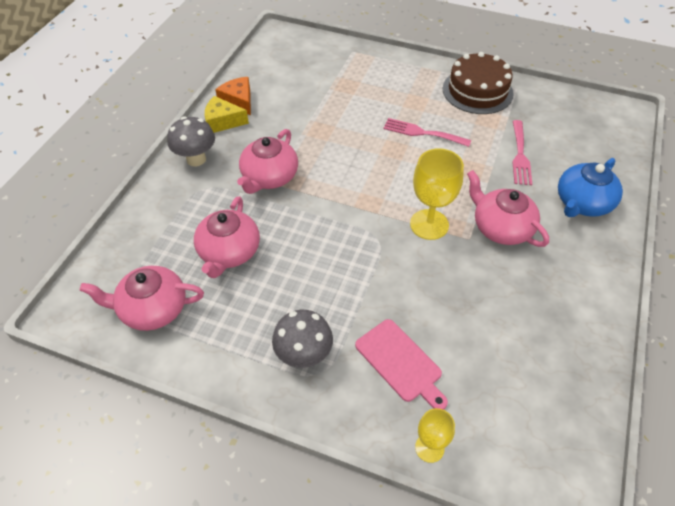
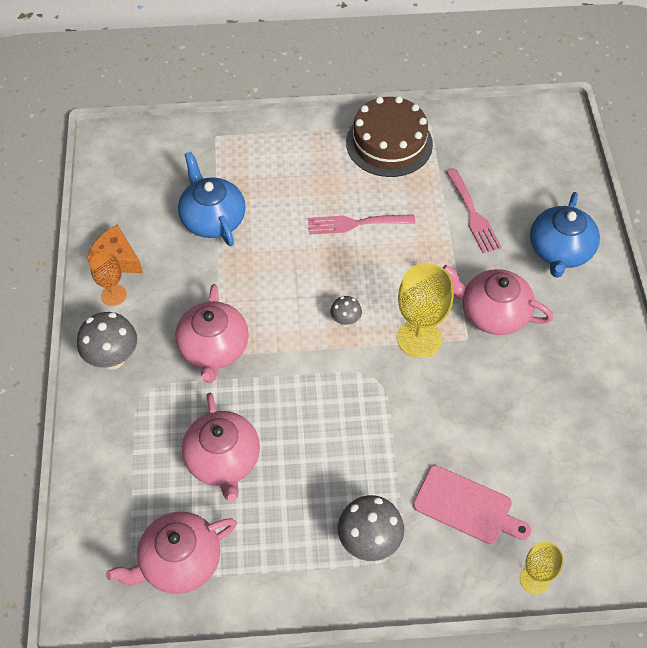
camera: 25 degrees left, 5 degrees up
(222, 122) = (113, 295): yellow cheese -> orange goblet
(319, 98) = (212, 219): none -> blue teapot
(377, 193) = (345, 321): none -> grey mushroom

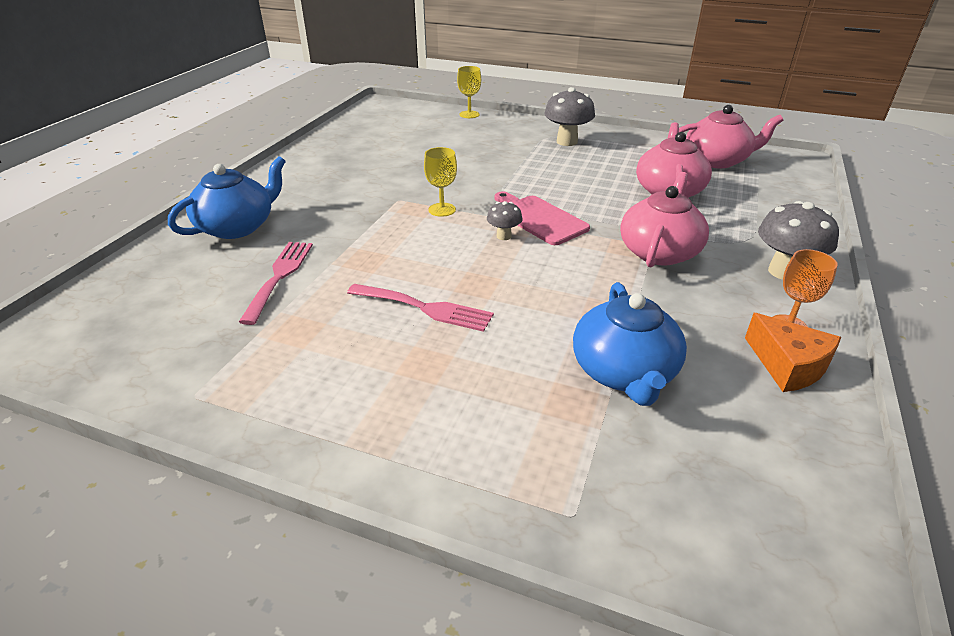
camera: 155 degrees left, 20 degrees down
(389, 143) = (284, 389): brown cake -> none
(419, 338) = (442, 210): yellow goblet -> yellow goblet, size x0.59
(467, 506) = (486, 139): pink cutting board -> pink cutting board (539, 219)
(493, 313) = (356, 207): pink teapot -> none

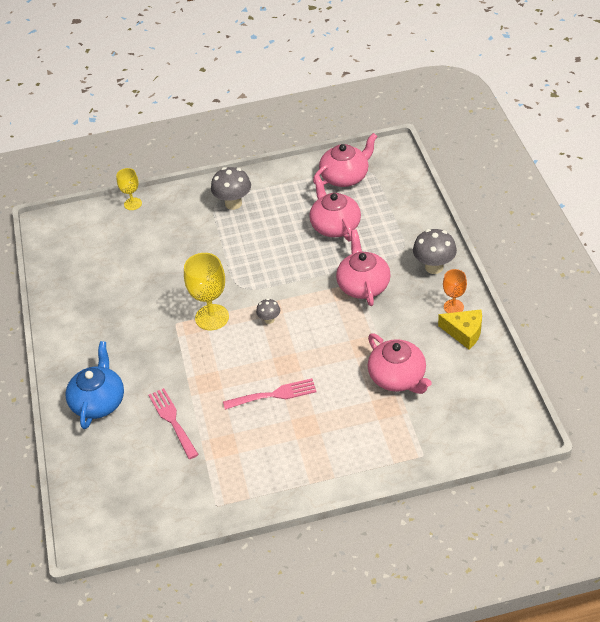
camera: 30 degrees left, 10 degrees up
(442, 210) = (212, 317): yellow goblet -> yellow goblet, size x1.71
(539, 219) = (277, 294): pink cutting board -> none
(624, 372) = (398, 377): blue teapot -> pink teapot
(788, 365) = (464, 332): orange cheese -> yellow cheese

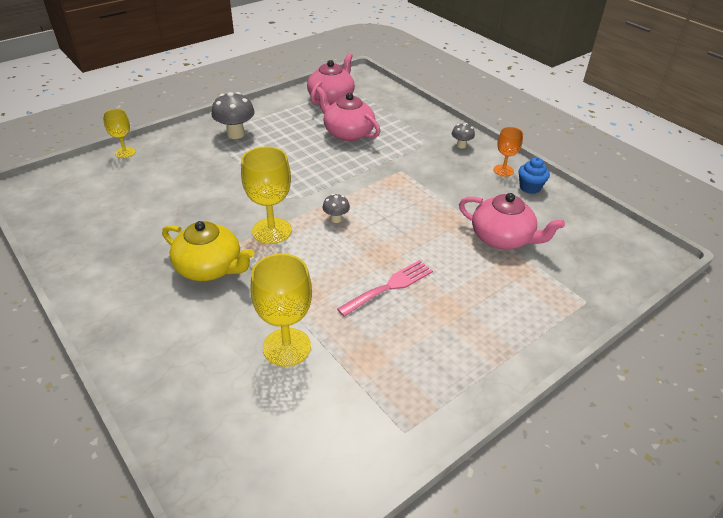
camera: 30 degrees left, 5 degrees down
(98, 402) = (177, 353): blue teapot -> none
(150, 338) = (210, 267): none -> yellow teapot
(172, 420) = (287, 347): pink fork -> yellow goblet
(363, 285) = (408, 171): pink teapot -> none
(434, 267) = (461, 145): grey mushroom -> grey mushroom, size x0.55
(464, 332) = (530, 187): yellow cheese -> blue cupcake

